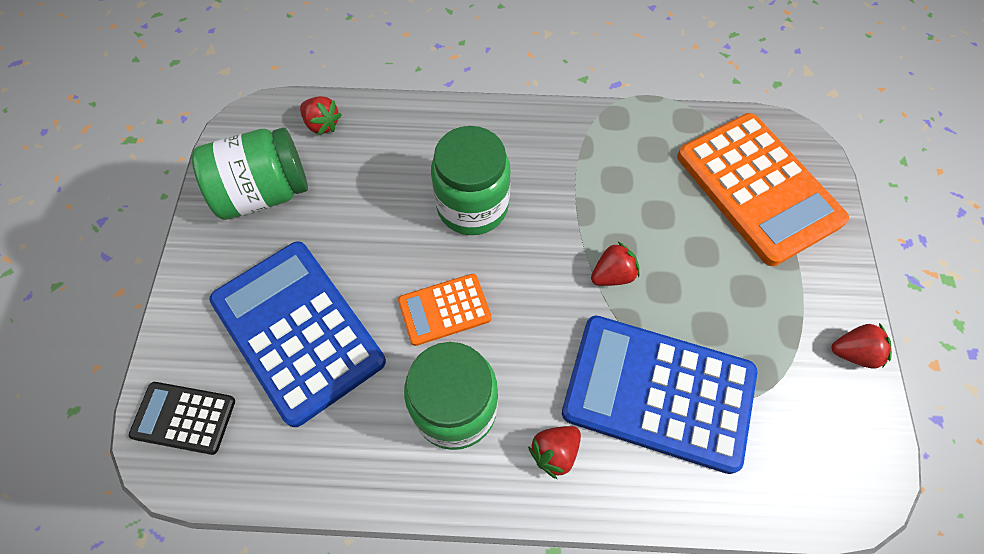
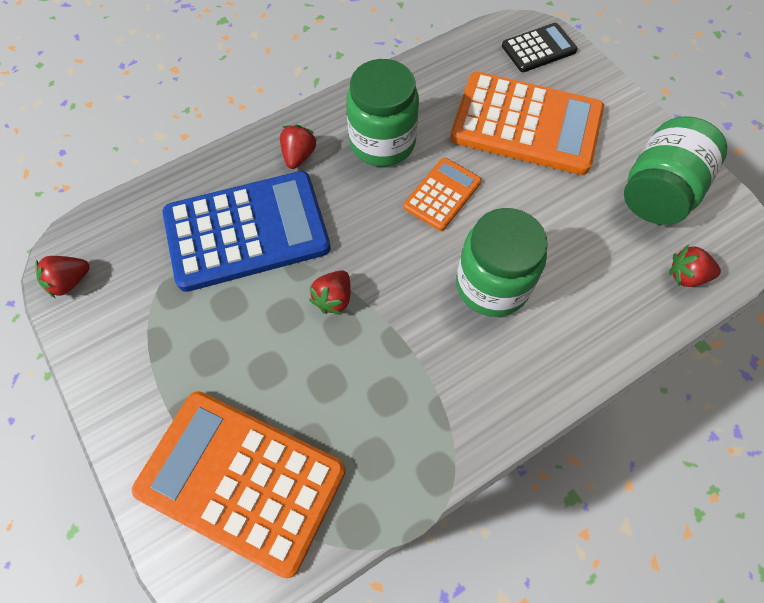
camera: 145 degrees right, 0 degrees up
(298, 331) = (526, 124): blue calculator -> orange calculator
(853, 352) = (96, 355): red strawberry -> red strawberry (69, 282)

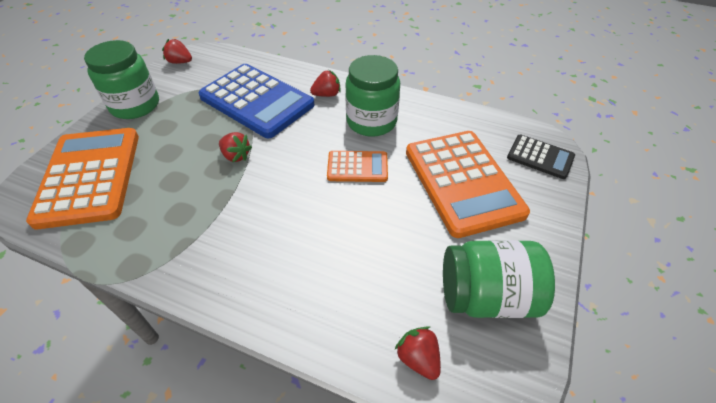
camera: 55 degrees right, 15 degrees down
(333, 299) = (236, 156): red strawberry -> red strawberry turned 135 degrees counterclockwise
(492, 285) = (304, 227): green jar -> green jar (135, 105)

